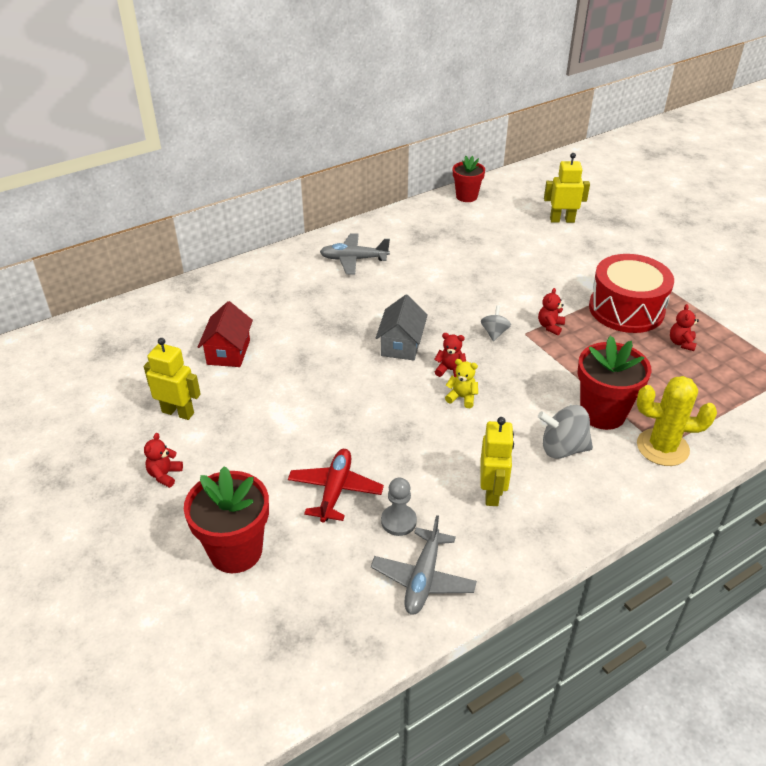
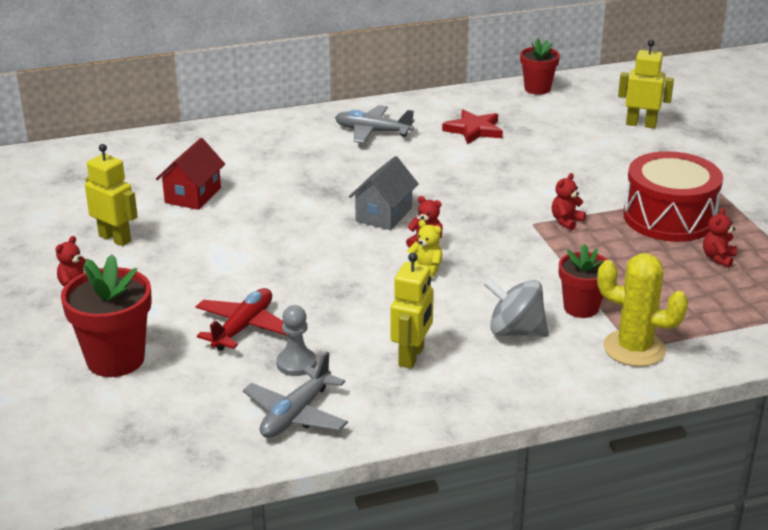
camera: 15 degrees right, 10 degrees down
(435, 245) = (474, 130): none -> red star
(494, 333) = (496, 218): grey spinning top -> none
(602, 413) = (581, 308): red flower pot -> red flower pot, size x0.65

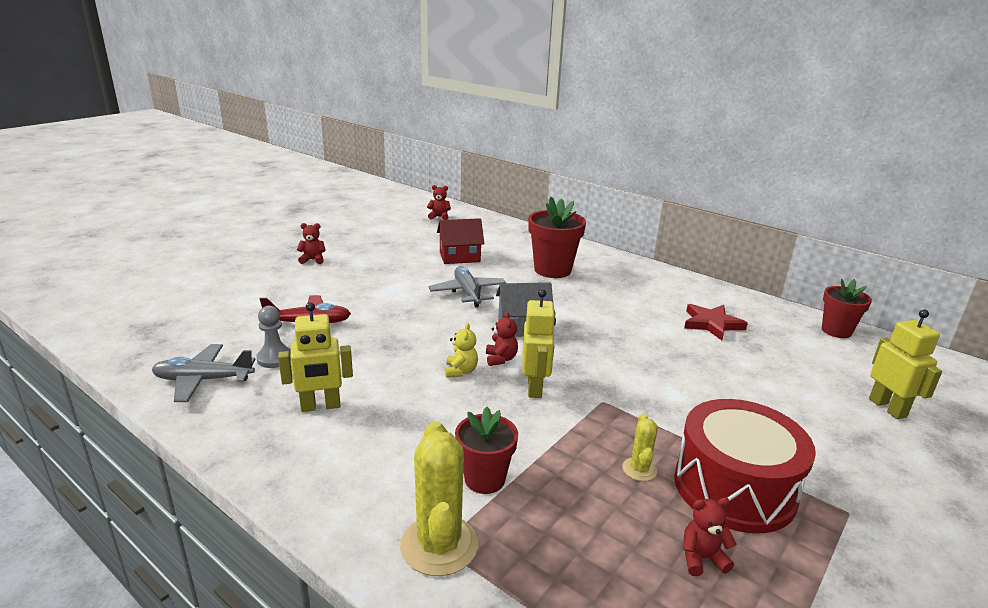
camera: 55 degrees right, 5 degrees down
(115, 238) = (380, 252): yellow robot -> yellow robot (535, 387)
(115, 359) = (238, 296): red flower pot -> red flower pot (552, 270)
(372, 132) = (636, 286): grey plane -> grey plane (468, 293)
(515, 331) = (405, 450): grey spinning top -> none
(566, 221) = (632, 419): red teddy bear -> red teddy bear (439, 217)
(623, 243) = (639, 469): none -> yellow cactus

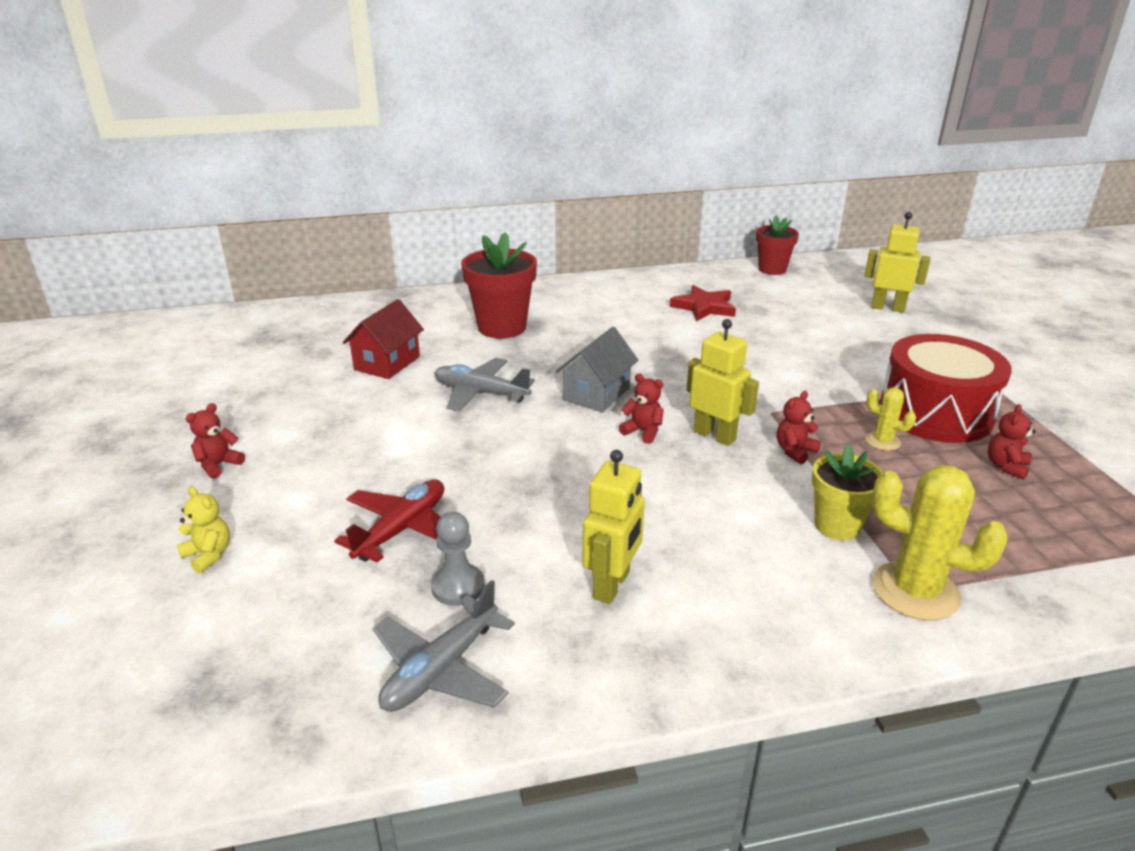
camera: 50 degrees left, 5 degrees up
(439, 217) = (255, 332): red teddy bear -> red teddy bear (794, 451)
(460, 371) = (640, 464): yellow teddy bear -> yellow teddy bear (208, 555)
(484, 479) = (837, 525): red flower pot -> yellow flower pot

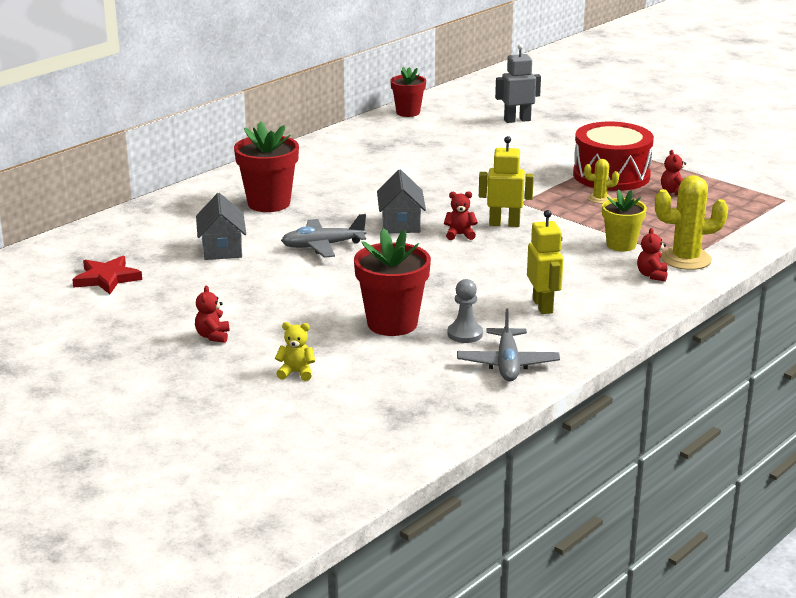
camera: 35 degrees left, 5 degrees down
(387, 363) = (222, 249): red house -> grey house
(402, 529) = (392, 324): red plane -> red flower pot
(704, 307) = (395, 151): red star -> red star (107, 278)
(794, 451) = (559, 218): red teddy bear -> red teddy bear (652, 275)
(887, 308) = (517, 120): yellow robot -> grey robot

